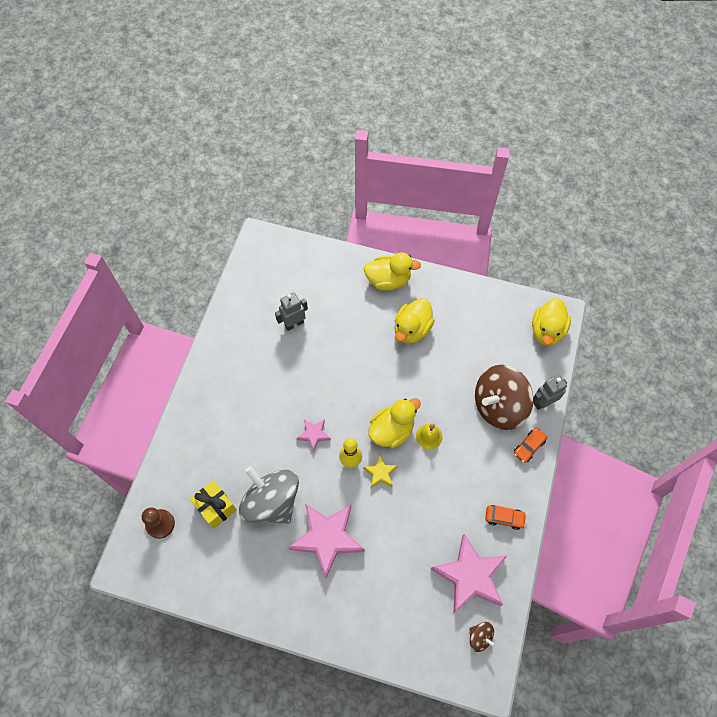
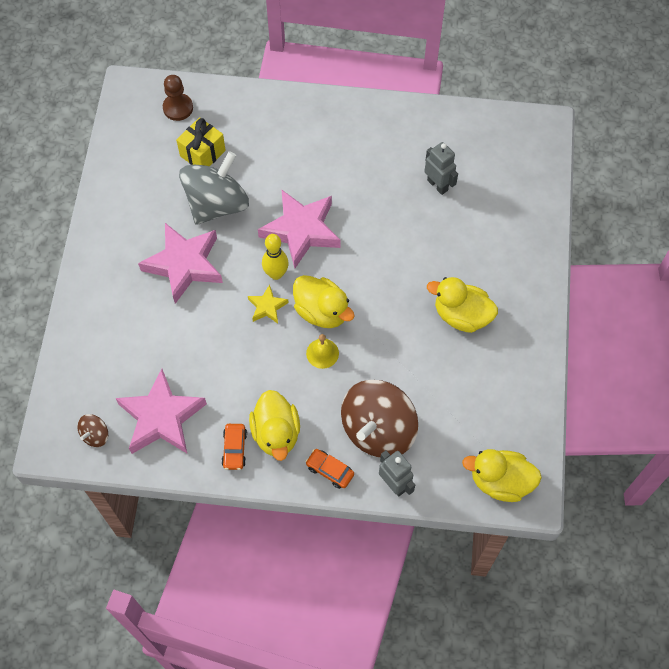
camera: 80 degrees right, 0 degrees up
(314, 434) = (301, 231): pink star -> pink star, size x2.08
(388, 280) = (526, 278): yellow duck -> yellow duck (276, 433)
(499, 406) = (378, 429): brown spinning top -> brown spinning top turned 105 degrees counterclockwise

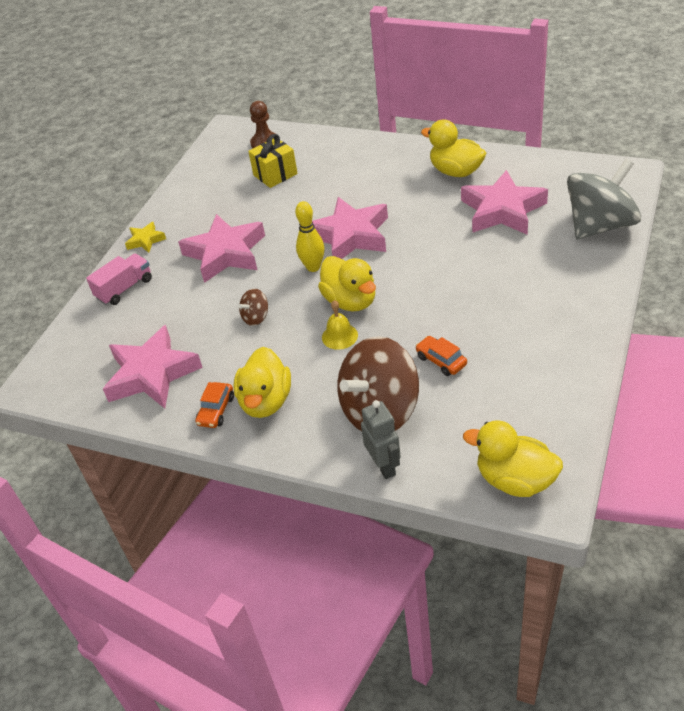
camera: 20 degrees right, 20 degrees down
(95, 435) = (80, 381): brown spinning top -> brown spinning top (256, 317)
(97, 320) = (124, 288): none -> pink truck
(217, 204) = (274, 211): grey spinning top -> grey spinning top (600, 225)
(267, 307) = (295, 292): yellow star -> yellow star (145, 240)
(330, 470) = (313, 443): orange car -> orange car (441, 361)
(437, 185) = (502, 210): grey robot -> pink star
(461, 315) = (503, 317): yellow duck -> yellow duck (456, 171)

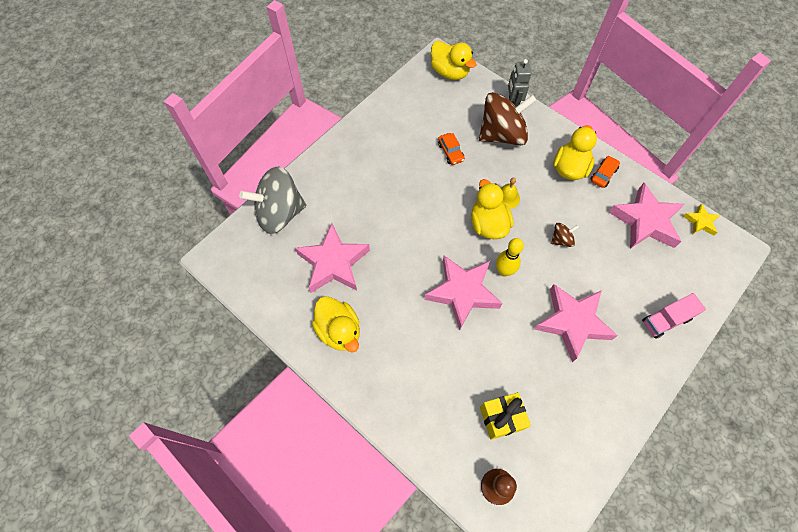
camera: 165 degrees left, 20 degrees up
(145, 240) = (645, 378): yellow star -> yellow star (700, 222)

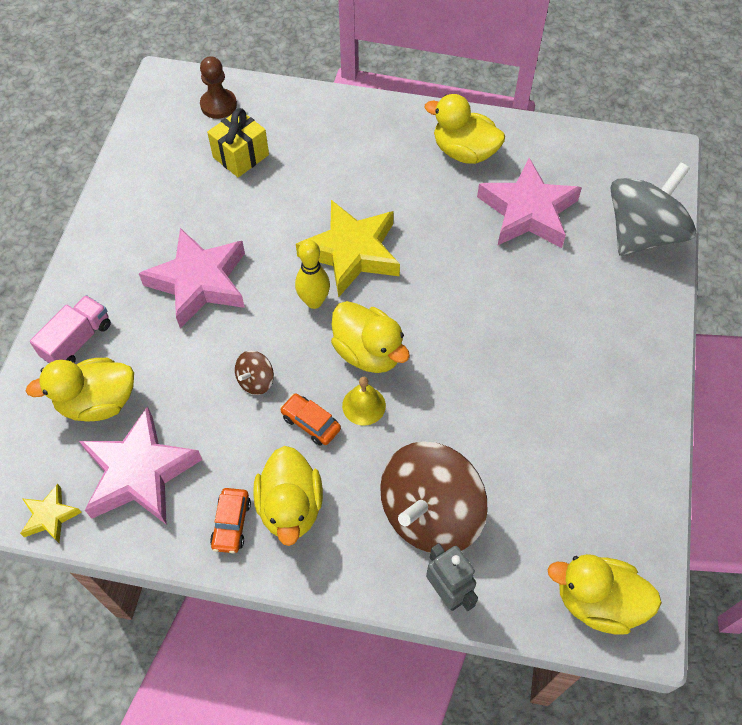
camera: 150 degrees right, 5 degrees down
(450, 152) = (489, 437): orange car -> orange car (311, 423)
(462, 292) = (352, 252): pink star -> yellow star
(660, 272) = (98, 402): none -> yellow duck

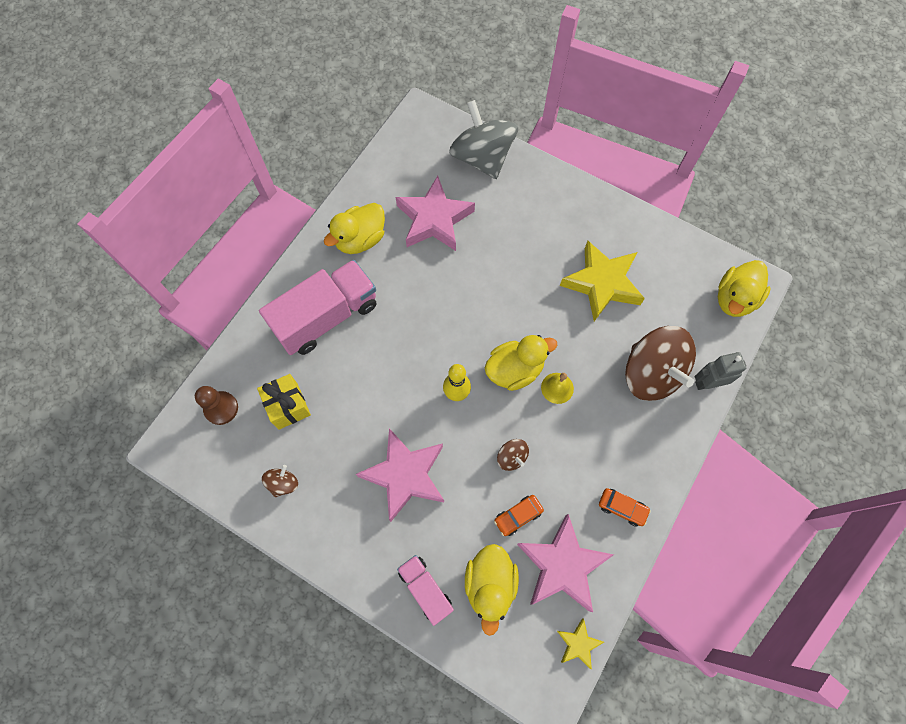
camera: 70 degrees left, 10 degrees up
(156, 180) = (283, 483): none -> brown spinning top
(290, 507) = (621, 463): yellow duck -> none
(311, 423) = (559, 429): orange car -> orange car (518, 516)
(352, 252) = (422, 352): yellow star -> yellow star (602, 283)
(355, 154) = (326, 317): none -> pink truck

